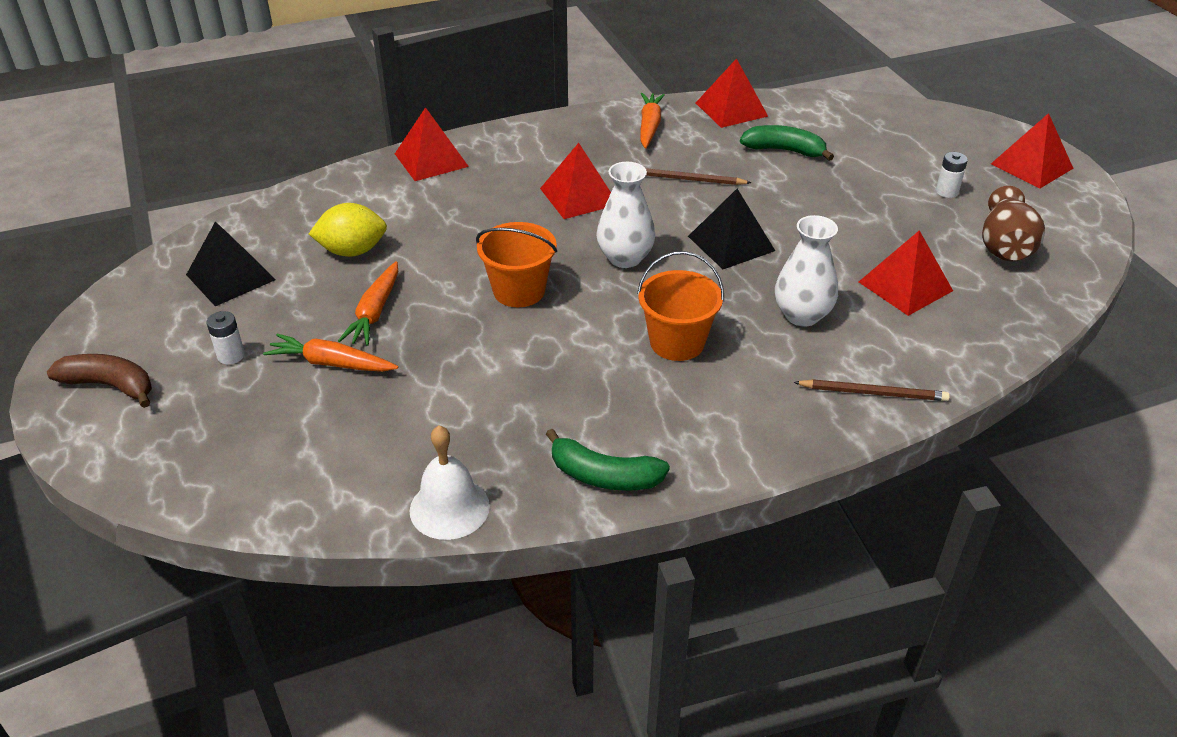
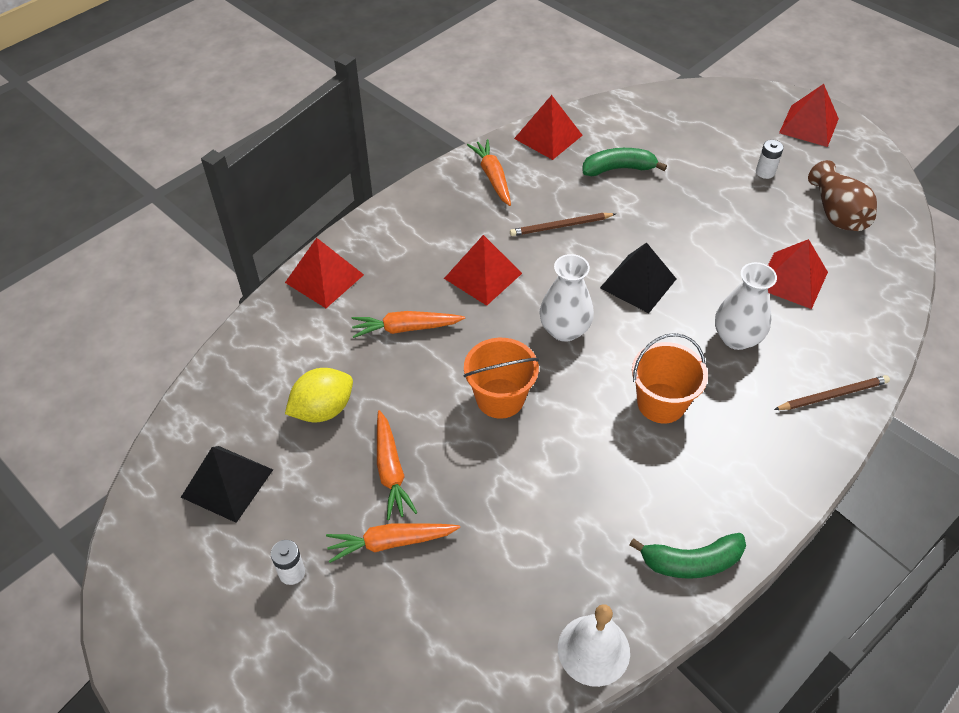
camera: 25 degrees left, 10 degrees up
(110, 385) = (199, 655): brown banana -> none
(474, 215) = (406, 328): none -> orange carrot

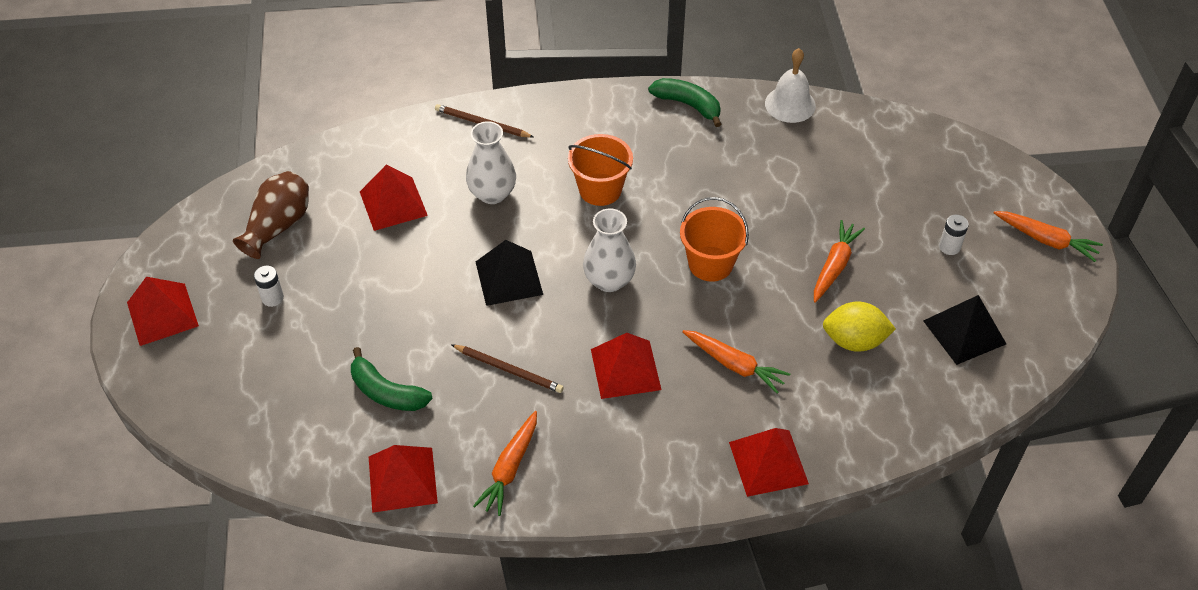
camera: 140 degrees left, 0 degrees up
(391, 542) = (869, 224): orange carrot -> orange carrot (1046, 240)

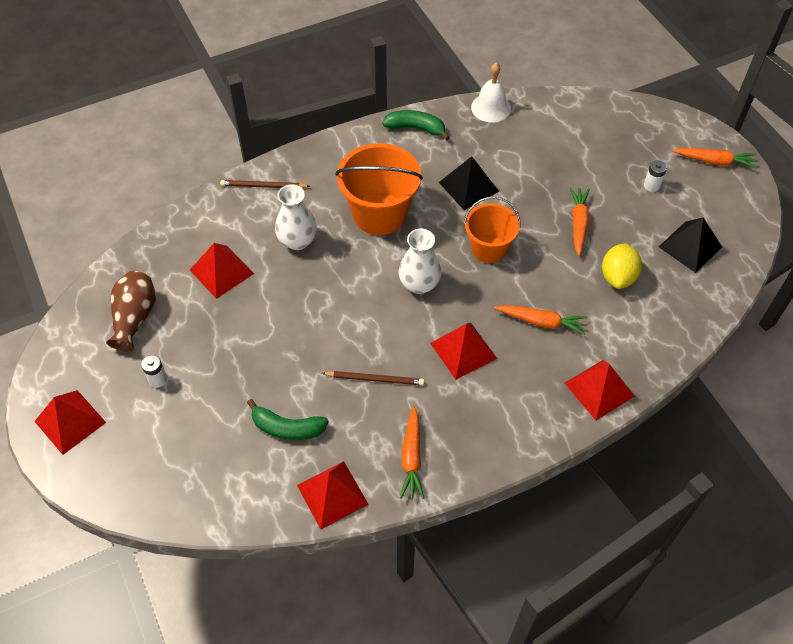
camera: 20 degrees left, 5 degrees up
(509, 278) = (341, 305): black pyramid -> black pyramid (468, 186)
(600, 189) = (379, 214): orange bucket -> orange bucket, size x1.56
(854, 341) = (618, 277): yellow lemon -> yellow lemon turned 60 degrees counterclockwise

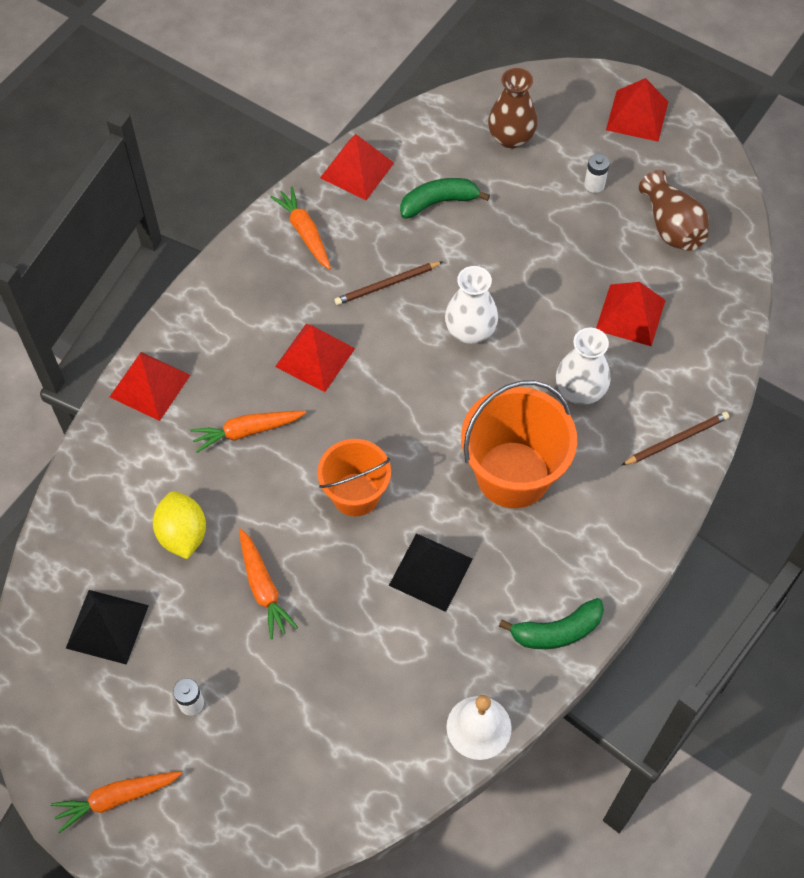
camera: 150 degrees right, 5 degrees up
(185, 456) = (511, 138): none -> brown vase
(419, 284) = (408, 408): white vase -> white vase (470, 331)

